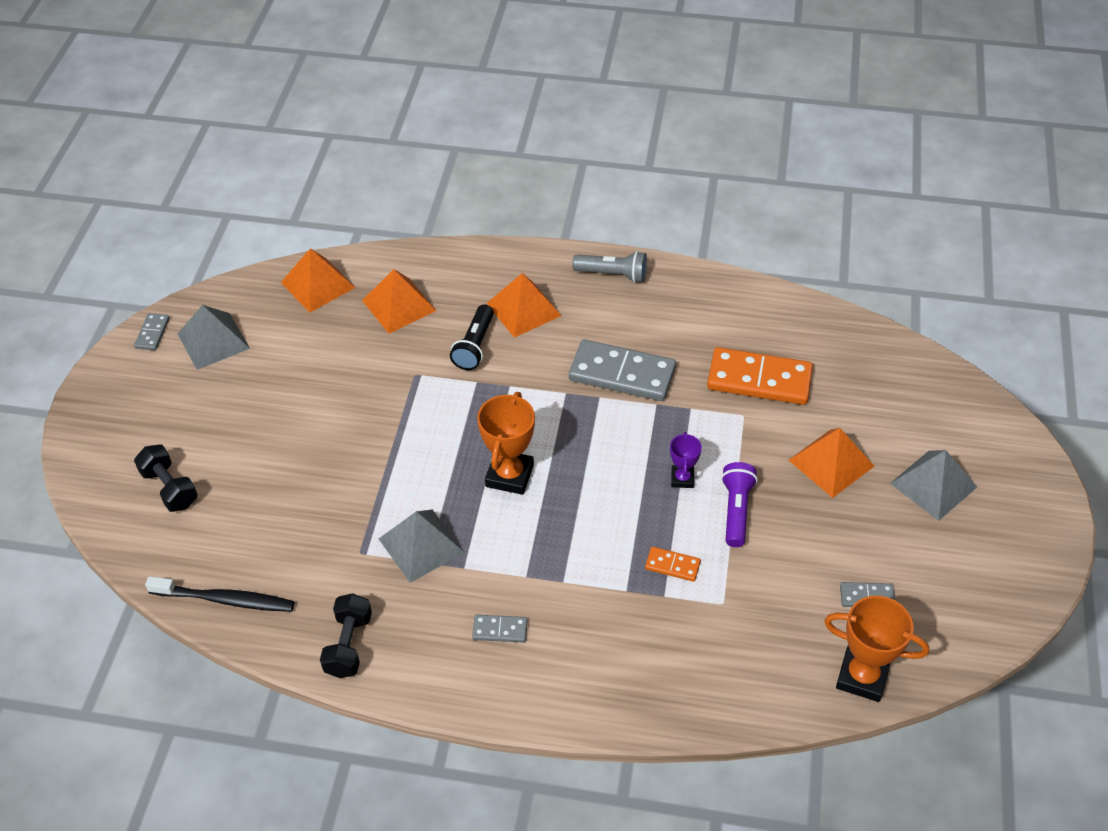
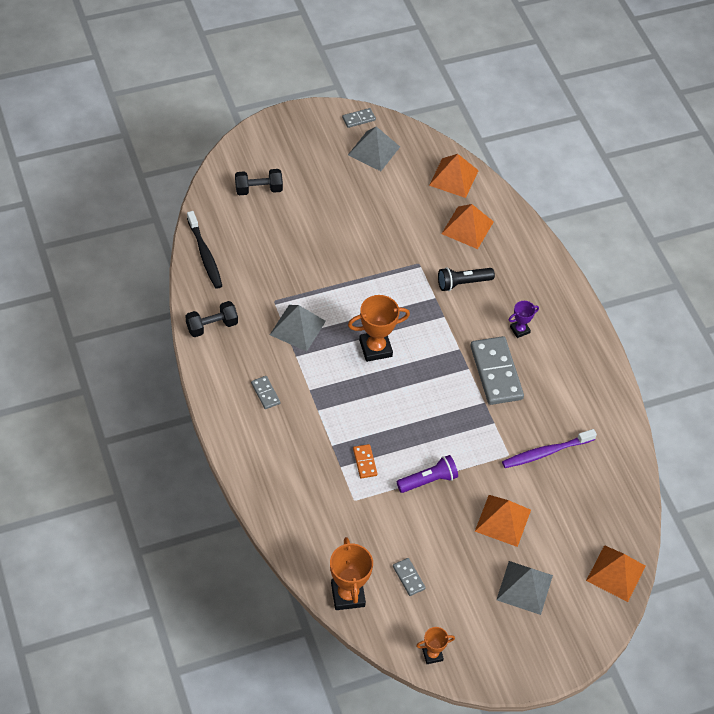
camera: 55 degrees right, 5 degrees up
(170, 488) = (258, 189): black dumbbell -> black dumbbell turned 60 degrees clockwise
(524, 309) = (512, 295): orange pyramid -> orange pyramid (616, 573)
(613, 274) = (579, 331): grey flashlight -> none
(682, 479) = (434, 441): purple trophy -> purple trophy (519, 330)
(759, 379) = (546, 452): orange domino -> purple toothbrush
(989, 622) = (432, 654): none -> orange trophy

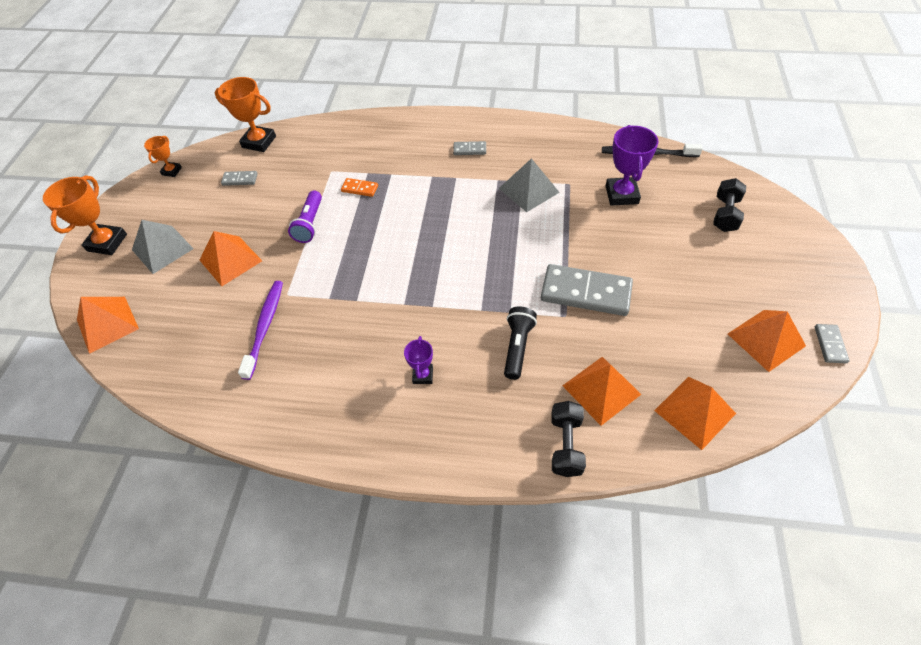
camera: 125 degrees right, 0 degrees up
(212, 326) = (560, 137): black dumbbell -> black dumbbell (566, 445)
(269, 260) = (621, 195): none -> purple trophy
(373, 150) = (766, 339): grey pyramid -> orange pyramid
(375, 348) = (473, 237): orange trophy -> orange trophy (107, 242)
(496, 372) = (383, 326): grey domino -> grey domino (586, 292)

